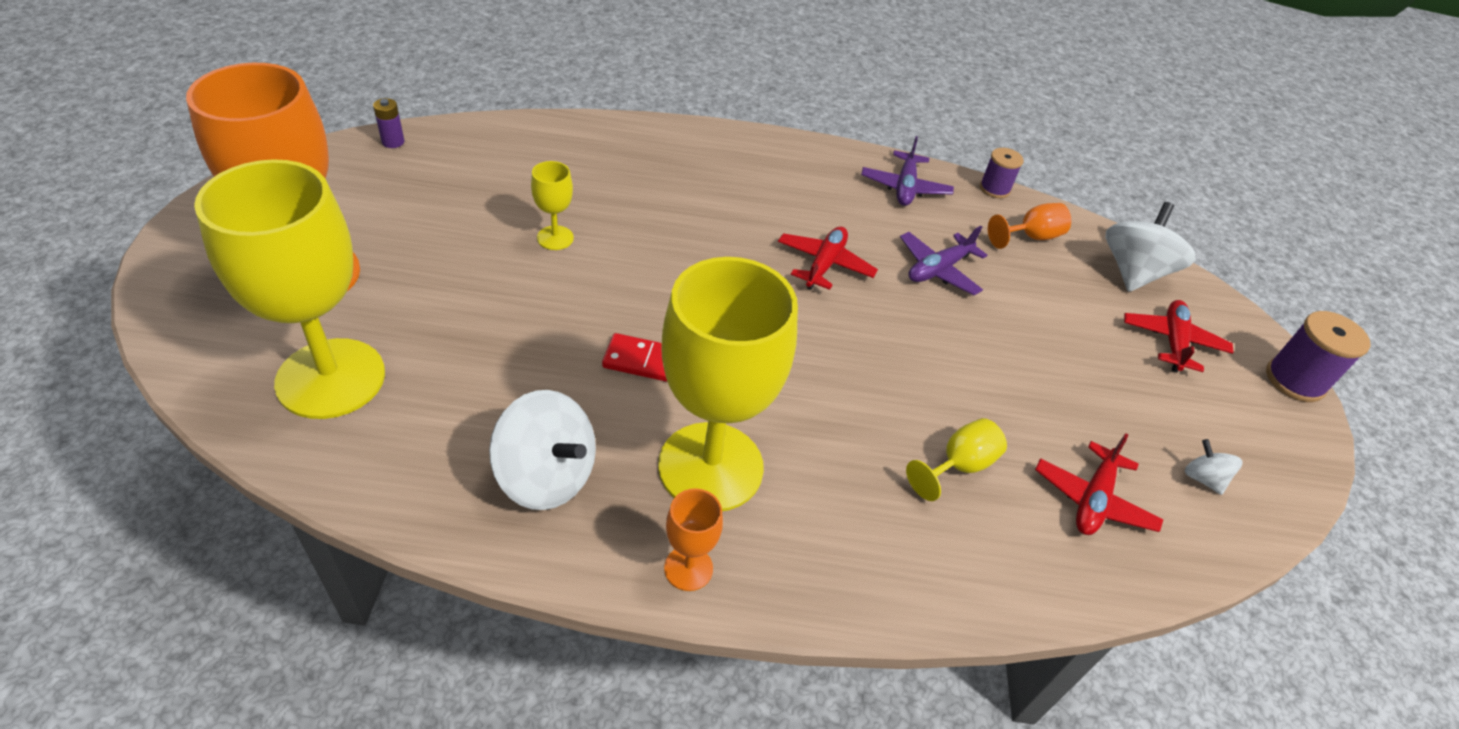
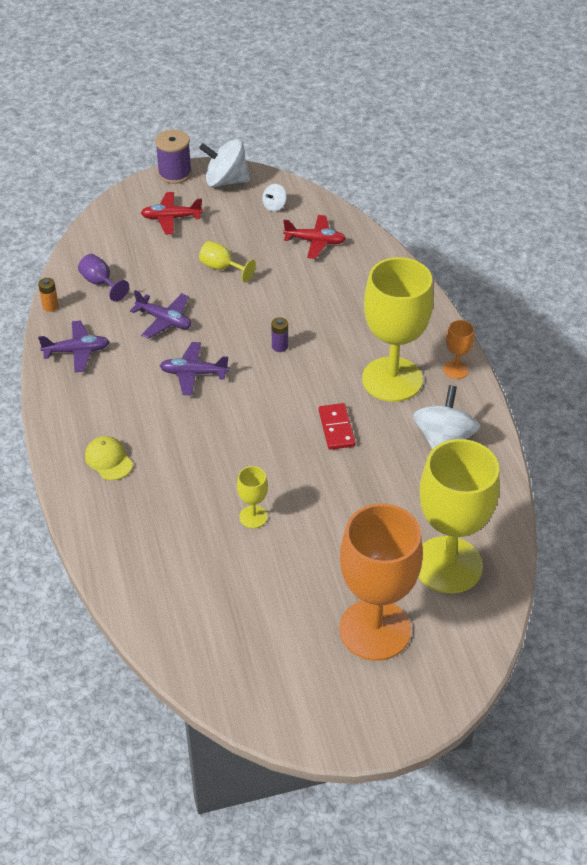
camera: 105 degrees left, 0 degrees up
(393, 142) = (198, 673): purple battery -> purple battery (280, 346)
(716, 164) = (109, 460): none -> yellow cap
(824, 264) = (193, 373): red plane -> purple plane
(958, 466) = (326, 289): yellow goblet -> yellow goblet (222, 268)
(994, 189) = (50, 306): purple spool -> orange battery
(1031, 237) = (100, 283): orange goblet -> purple goblet
(1133, 272) = (111, 236): white spinning top -> white spinning top (226, 181)

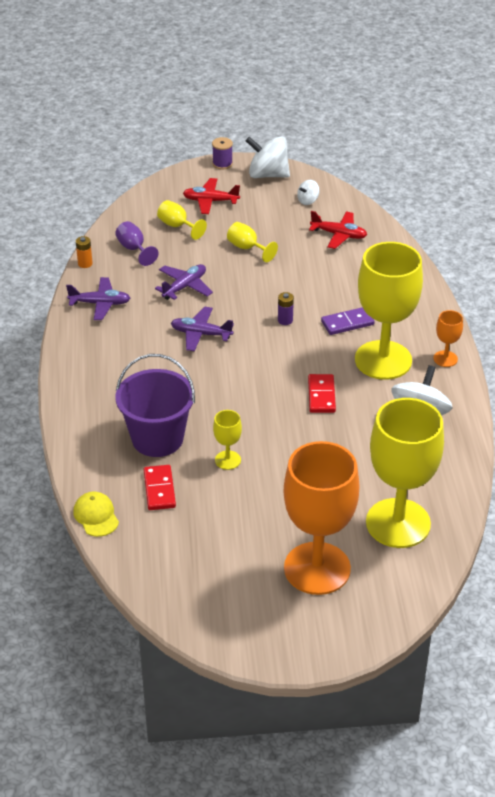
camera: 10 degrees right, 5 degrees down
(109, 460) = (108, 397): yellow cap -> yellow cap (96, 516)
(142, 251) = (177, 226): none -> yellow goblet
(164, 320) = (184, 287): purple plane -> purple plane turned 90 degrees counterclockwise
(172, 502) = (157, 438): none -> purple bucket
(175, 173) = (222, 164): purple spool -> purple spool, size x0.65
(187, 561) = (159, 489): none -> red domino
(346, 341) = (347, 323): none -> purple domino

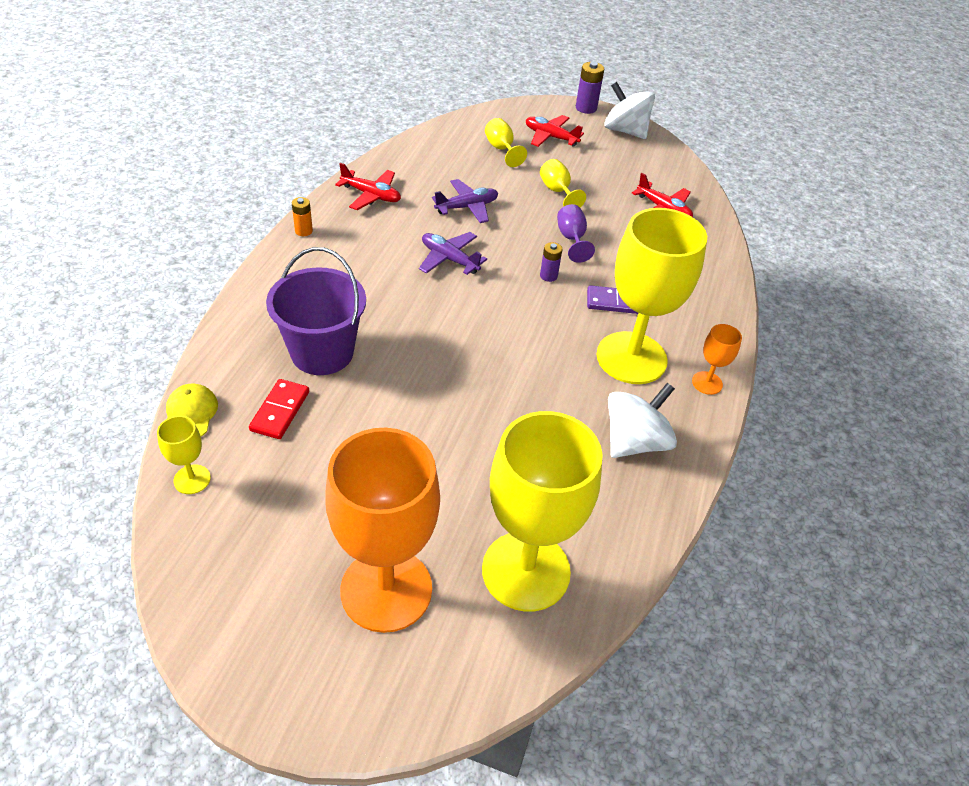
camera: 20 degrees right, 5 degrees up
(85, 263) = (386, 154): orange battery -> orange battery (303, 231)
(100, 304) = (371, 195): purple plane -> red plane
(134, 249) = (443, 156): purple goblet -> purple goblet (571, 239)
(222, 164) = (586, 108): purple spool -> purple battery
(227, 460) = (378, 406): yellow goblet -> yellow goblet (192, 479)
(308, 201) = (651, 167): white spinning top -> none
(321, 395) = (535, 372): red domino -> none

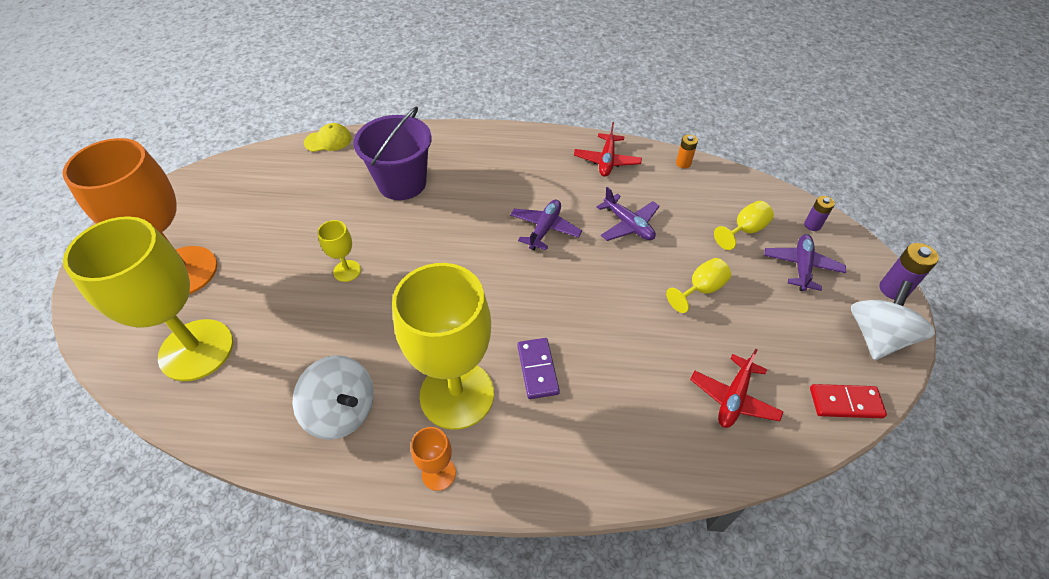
camera: 80 degrees right, 5 degrees up
(192, 479) = (273, 158): yellow goblet -> yellow goblet (347, 271)
(280, 411) = (338, 178): red domino -> red domino (845, 402)
(303, 231) = (537, 137): orange battery -> orange battery (683, 163)
(548, 276) = (554, 305): purple battery -> purple battery (812, 225)
(550, 137) = (801, 266): red plane -> purple plane
(571, 239) = (624, 315): purple goblet -> none

